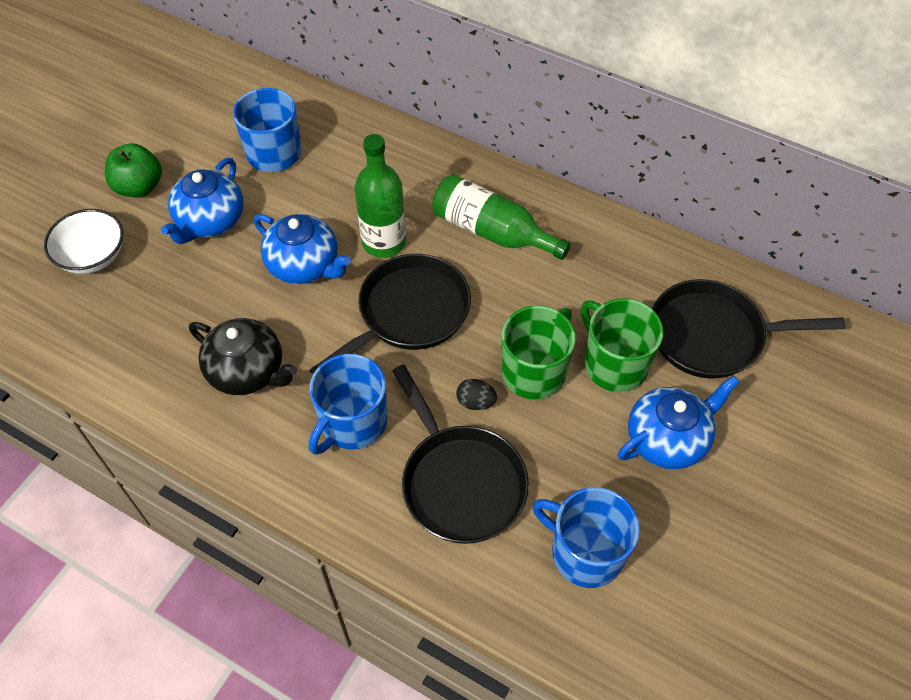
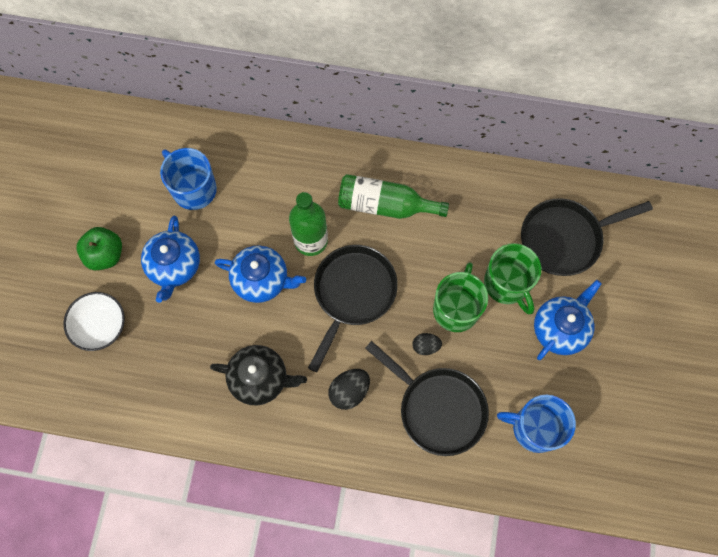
camera: 20 degrees left, 15 degrees up
(352, 423) = (349, 391): blue mug -> black egg
(614, 364) = (507, 284): green mug -> green mug turned 150 degrees counterclockwise

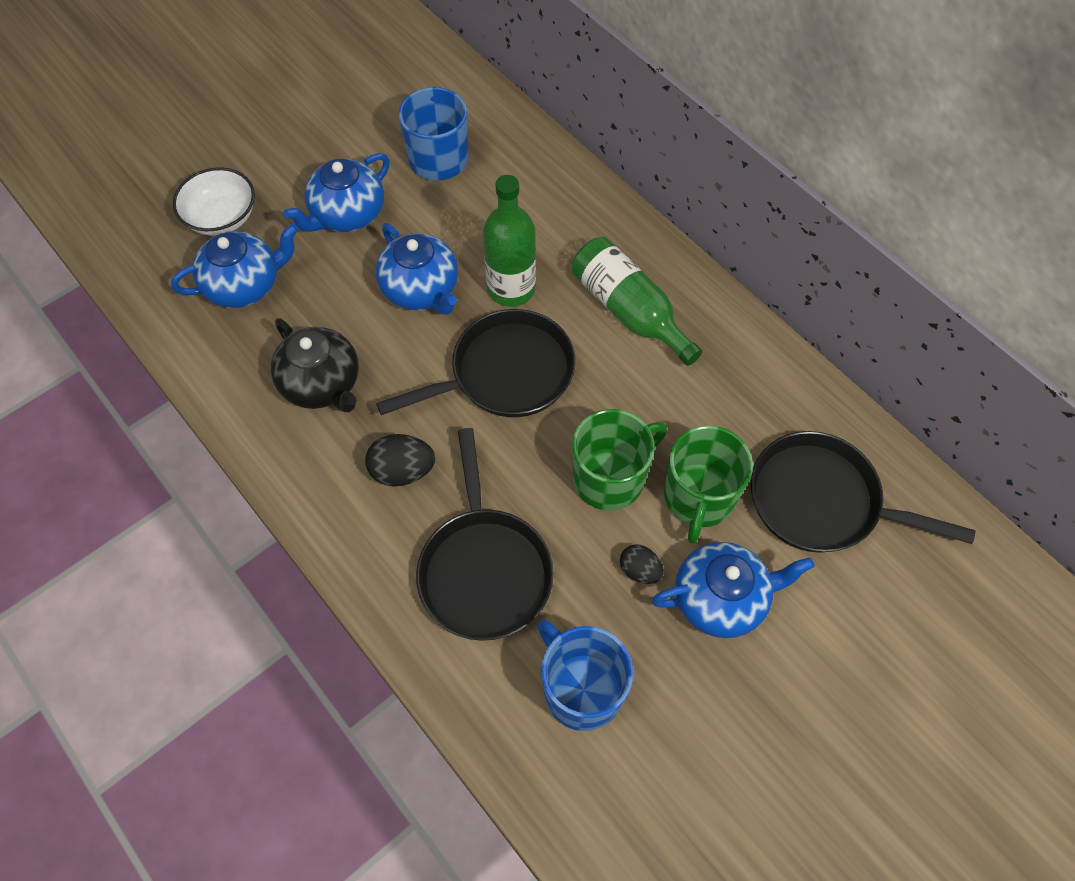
camera: 40 degrees right, 10 degrees down
(105, 255) = (293, 158): green apple -> none
(157, 356) = (245, 285): none -> blue teapot
(425, 346) = (535, 491): black egg -> black egg (639, 570)

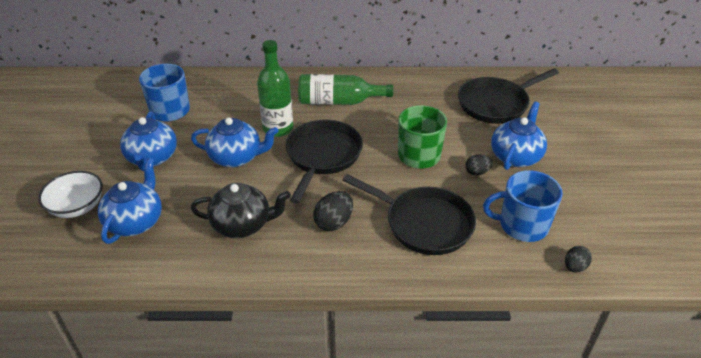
camera: 50 degrees left, 20 degrees down
(556, 799) = (574, 267): none -> black egg
(698, 497) = (458, 135): green mug -> none

